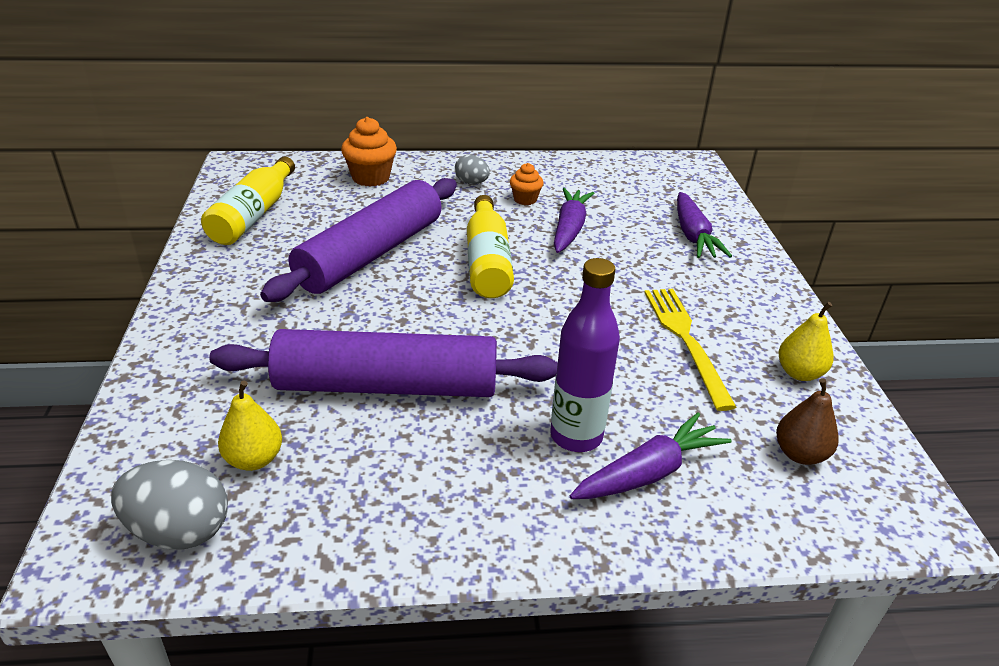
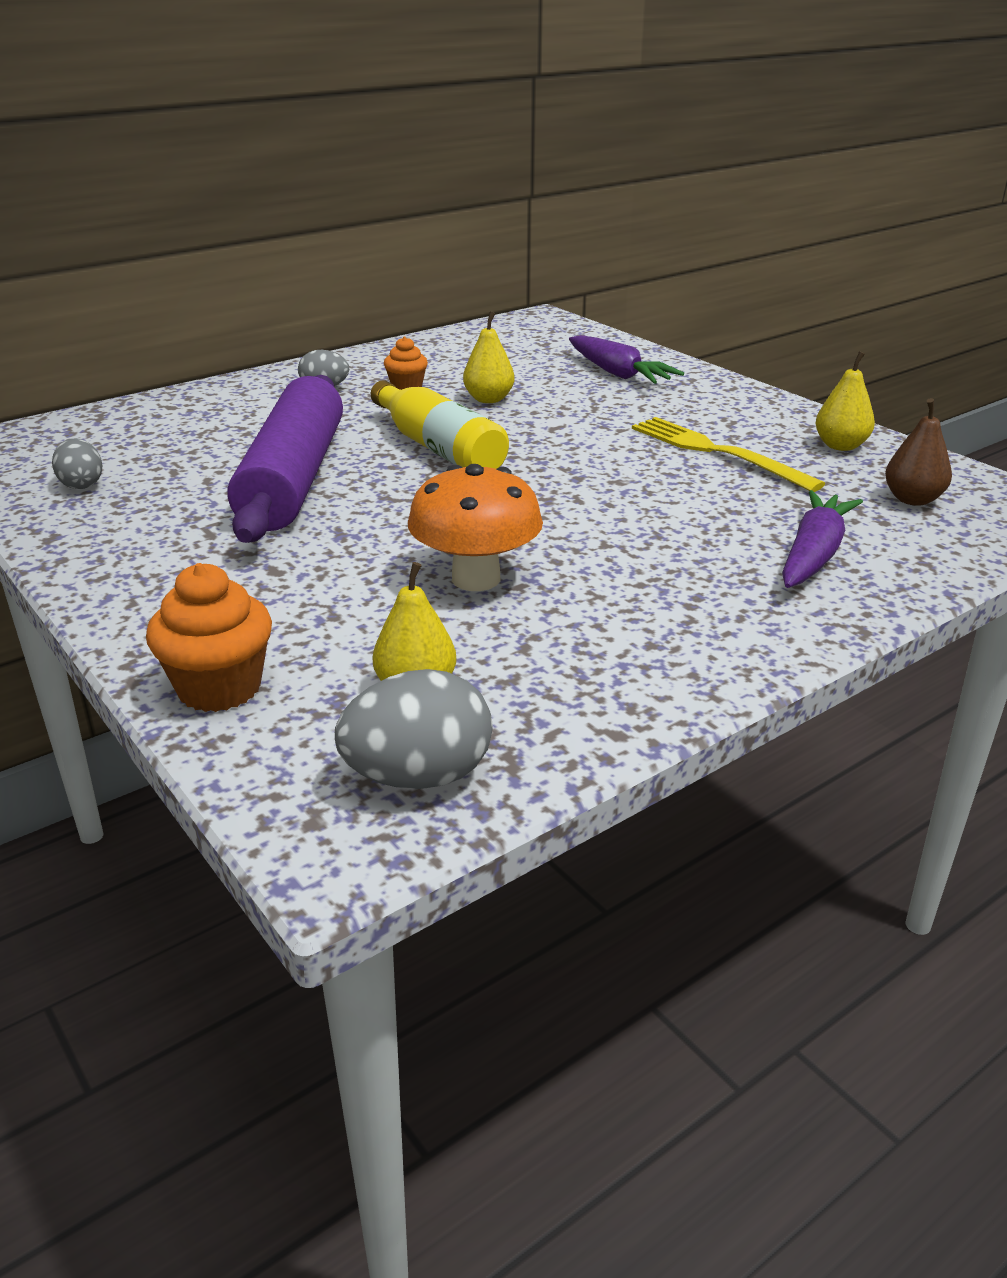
camera: 30 degrees left, 5 degrees down
(254, 215) = (81, 484): yellow bottle -> grey egg
(371, 178) = (191, 413): orange cupcake -> orange cupcake (219, 688)
(387, 385) = (476, 579): purple rolling pin -> orange mushroom
(569, 229) = (489, 399): purple carrot -> yellow pear
(576, 436) = (717, 552): purple bottle -> none

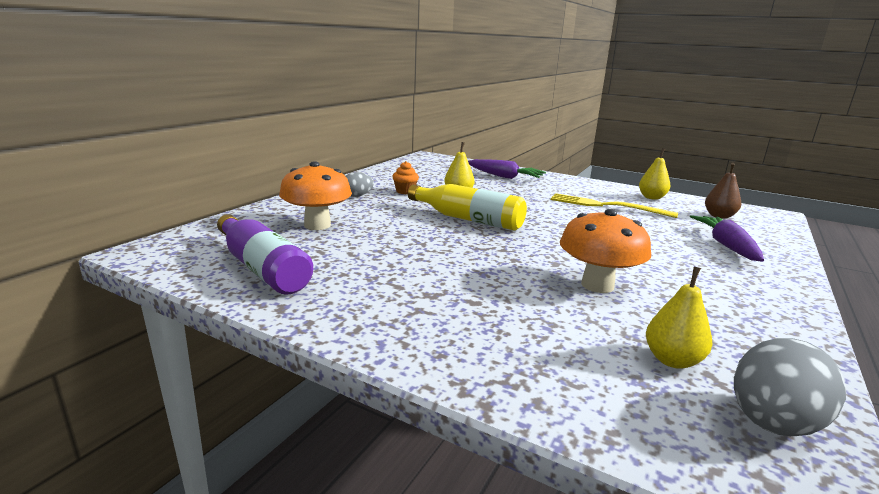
camera: 25 degrees left, 10 degrees down
(81, 484) = (262, 268): grey egg -> purple bottle
(213, 431) = (317, 225): none -> orange mushroom
(219, 688) = (555, 393): orange cupcake -> none
(293, 478) = (407, 245): purple rolling pin -> none

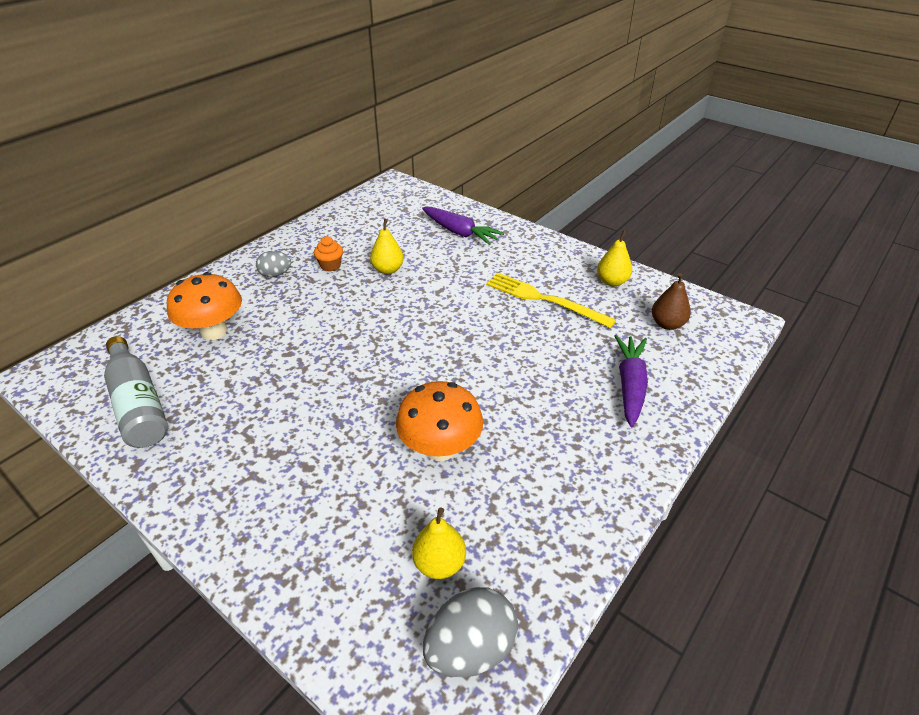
camera: 10 degrees right, 20 degrees up
(262, 268) = (138, 404): purple bottle -> grey bottle
(468, 219) = (372, 324): yellow bottle -> none

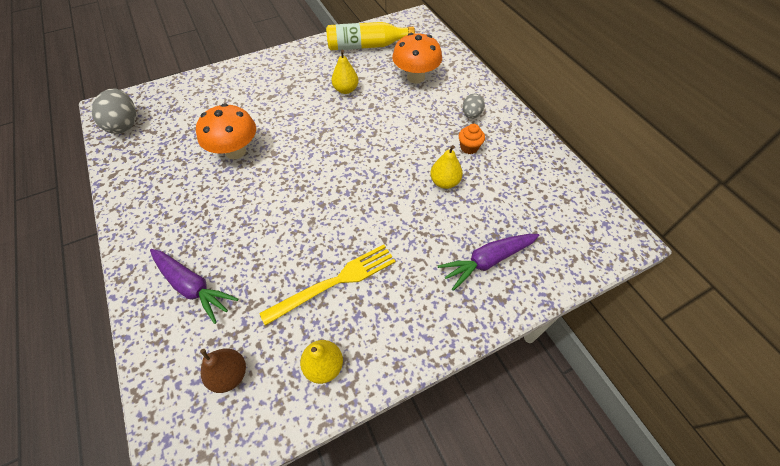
camera: 115 degrees right, 15 degrees up
(138, 404) = (366, 46): grey bottle -> yellow bottle
(439, 563) = (170, 128): yellow pear -> yellow pear (346, 90)

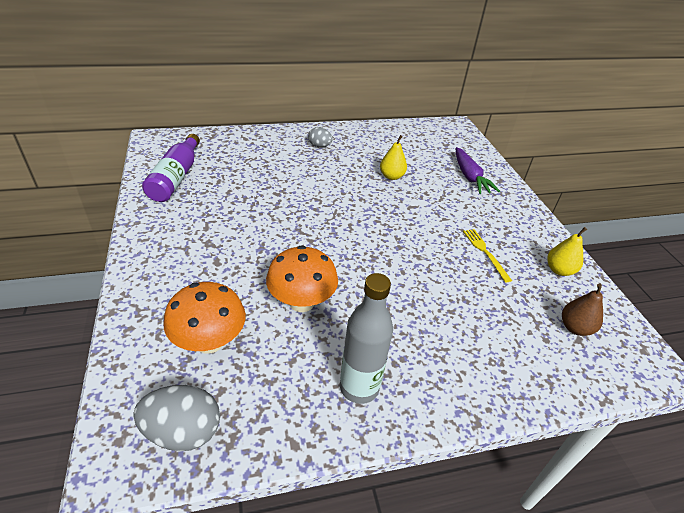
camera: 80 degrees left, 15 degrees down
(154, 200) = (359, 387): none -> grey bottle
(193, 287) = (488, 351): purple carrot -> none
(335, 282) = (485, 252): yellow fork -> yellow fork, size x0.63
(346, 90) = (242, 204): yellow pear -> none
(366, 46) = (176, 177): yellow bottle -> purple bottle
(415, 77) = (252, 160): orange mushroom -> orange mushroom (209, 341)
(469, 147) = (357, 156): orange cupcake -> none

